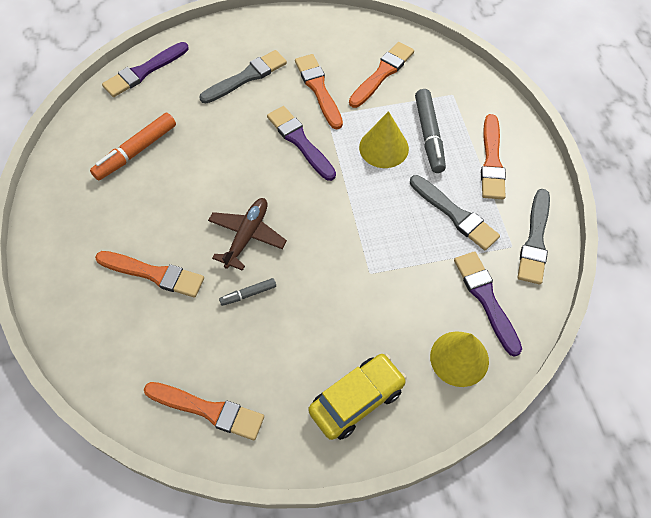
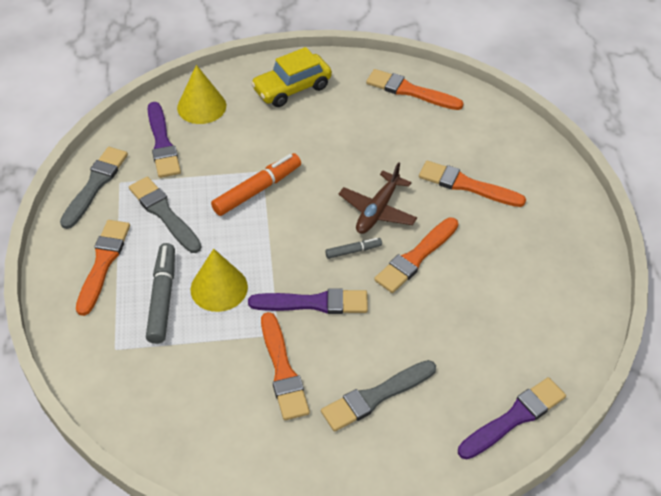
camera: 175 degrees left, 10 degrees down
(136, 151) = (505, 307): orange marker -> orange marker (257, 190)
(248, 294) = (377, 163): grey marker -> grey marker (353, 251)
(300, 141) = (314, 303): purple brush -> purple brush turned 60 degrees counterclockwise
(382, 73) = (195, 386): orange brush -> orange brush (415, 257)

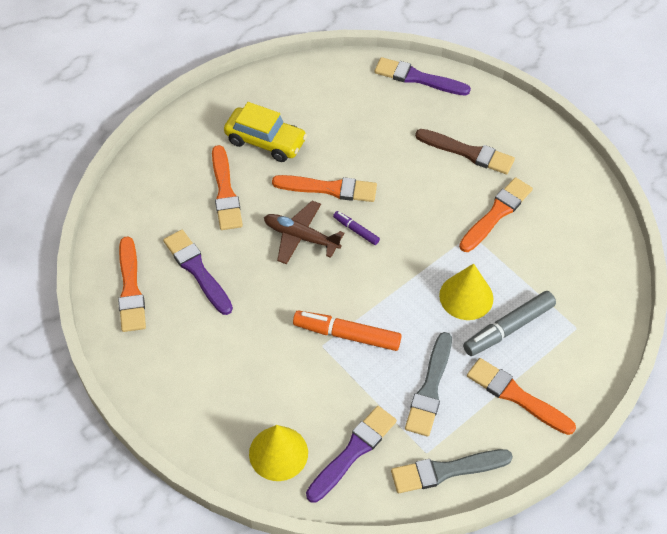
camera: 125 degrees left, 5 degrees up
(103, 263) = (516, 396): orange brush -> orange brush turned 60 degrees clockwise
(292, 88) = (195, 389): yellow car -> yellow car (265, 141)
(314, 303) = (425, 228): purple brush -> purple brush (197, 270)
(353, 251) = (356, 230): grey marker -> purple marker
(375, 397) = (468, 152): grey brush -> brown brush
(377, 210) = (301, 237): brown plane -> brown plane turned 150 degrees counterclockwise

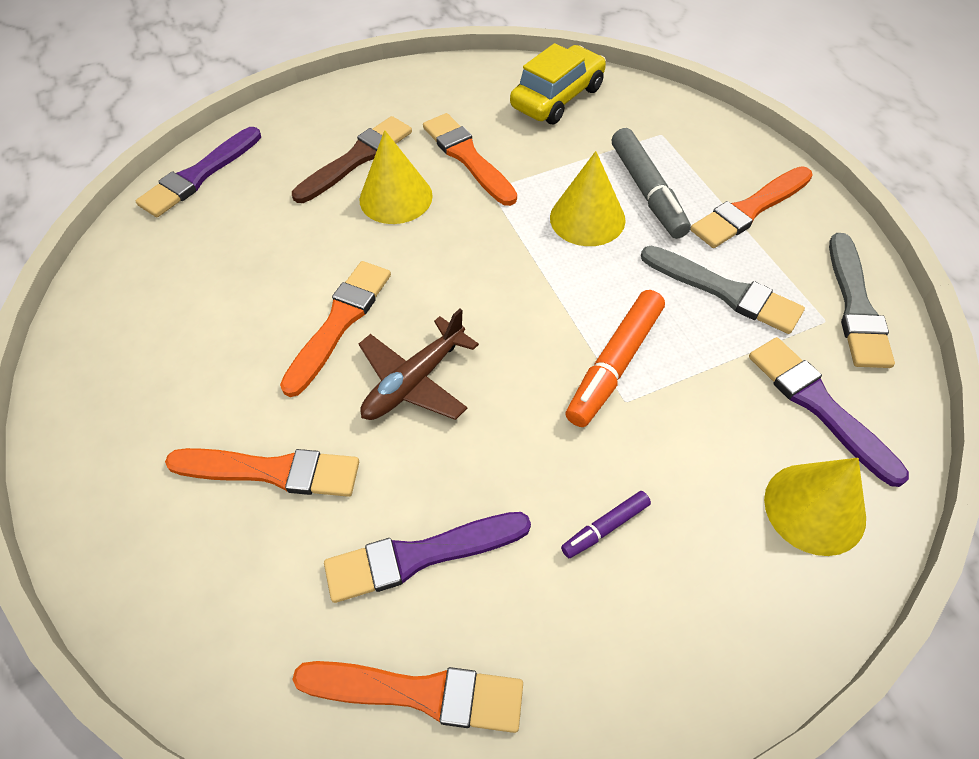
camera: 70 degrees left, 0 degrees up
(265, 141) = (198, 386): yellow car -> yellow car (557, 97)
(356, 230) = (431, 309): purple marker -> purple marker (605, 527)
(441, 185) = (396, 197): none -> yellow cone

